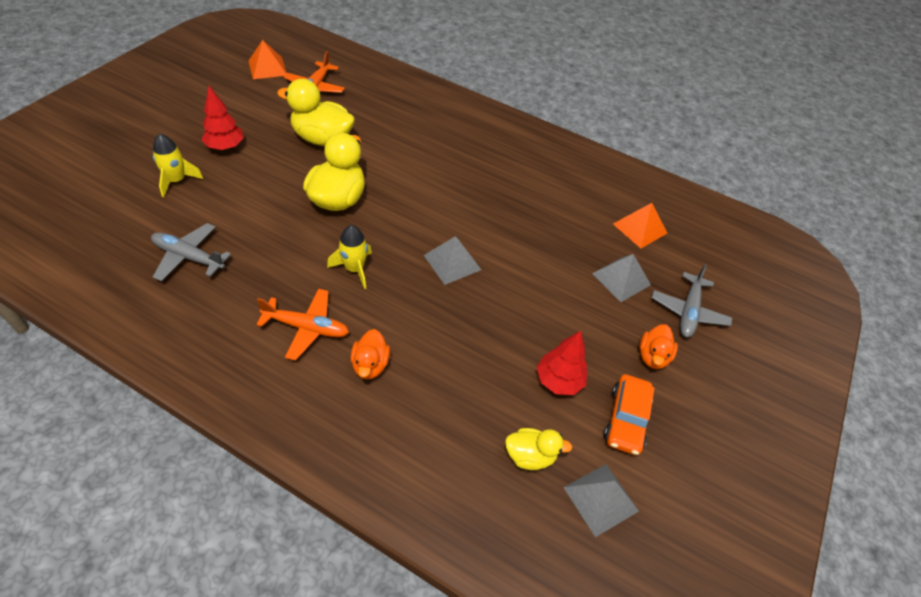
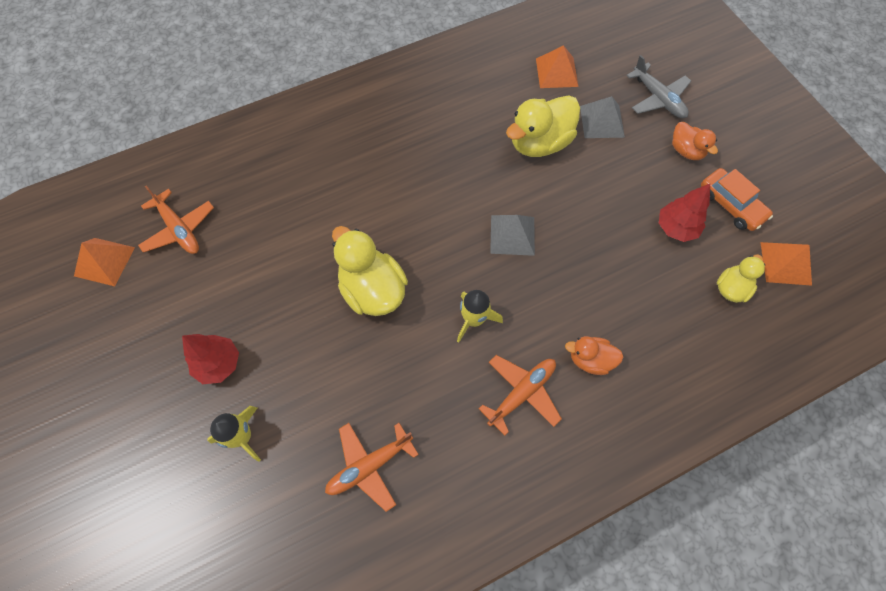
camera: 50 degrees left, 15 degrees up
(188, 257) = (369, 466): grey plane -> orange plane
(322, 139) = (271, 262): yellow duck -> yellow duck (539, 143)
(370, 365) = (590, 360): orange duck -> orange duck turned 150 degrees clockwise
(601, 499) = (785, 263): grey pyramid -> orange pyramid

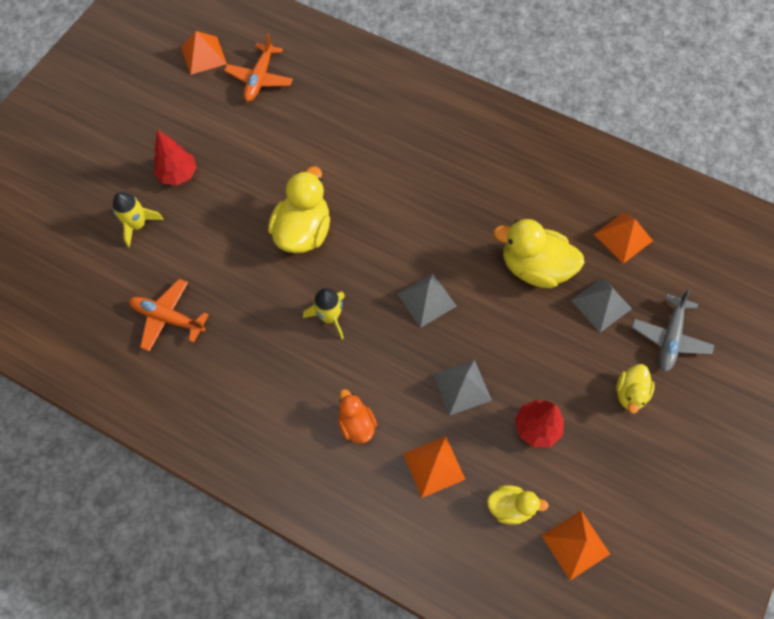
camera: 55 degrees right, 0 degrees up
(522, 393) = (292, 388): orange plane -> none
(608, 258) = (462, 387): none -> grey pyramid
(664, 322) = (433, 466): none -> orange pyramid
(686, 151) = (630, 393): orange duck -> yellow duck
(730, 205) = (601, 463): orange car -> none

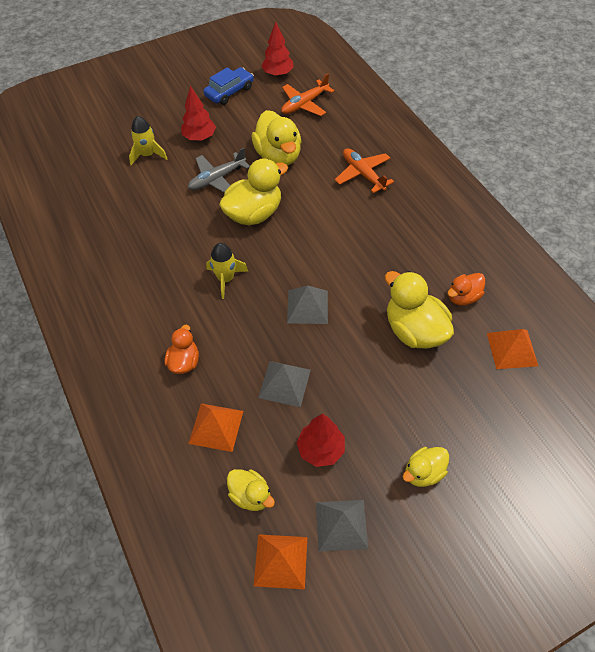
camera: 35 degrees right, 10 degrees down
(167, 103) = (229, 92): none -> blue car
(167, 318) = (117, 220): orange plane -> orange plane (362, 174)
(204, 55) = (278, 74): orange pyramid -> red tree
(278, 153) = (278, 156): none -> yellow duck
(552, 210) = (463, 297): none -> orange duck
(601, 304) = (451, 389): grey pyramid -> grey pyramid (341, 525)
(670, 338) = (495, 450): grey plane -> grey plane (217, 179)

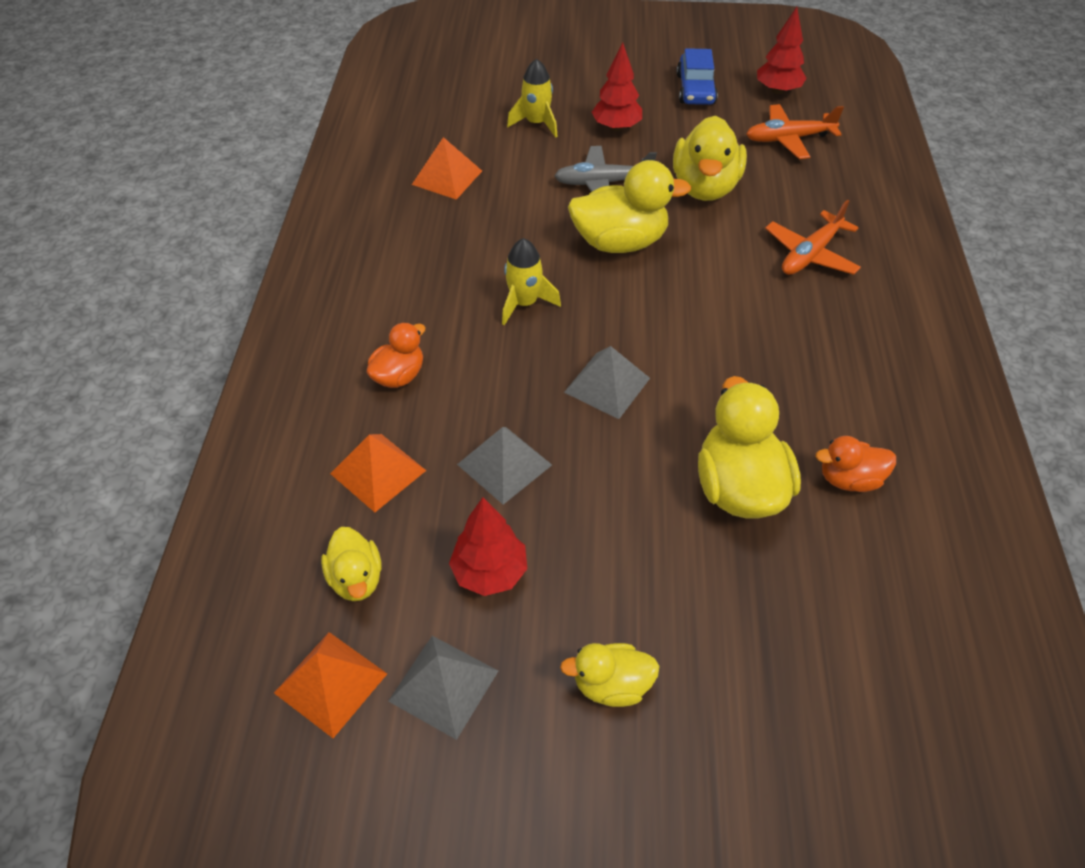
camera: 30 degrees right, 5 degrees down
(229, 92) = (695, 89): blue car -> blue car turned 105 degrees clockwise
(362, 174) = (810, 255): orange plane -> orange plane turned 135 degrees counterclockwise
(512, 349) = (878, 589): orange pyramid -> orange pyramid (447, 177)

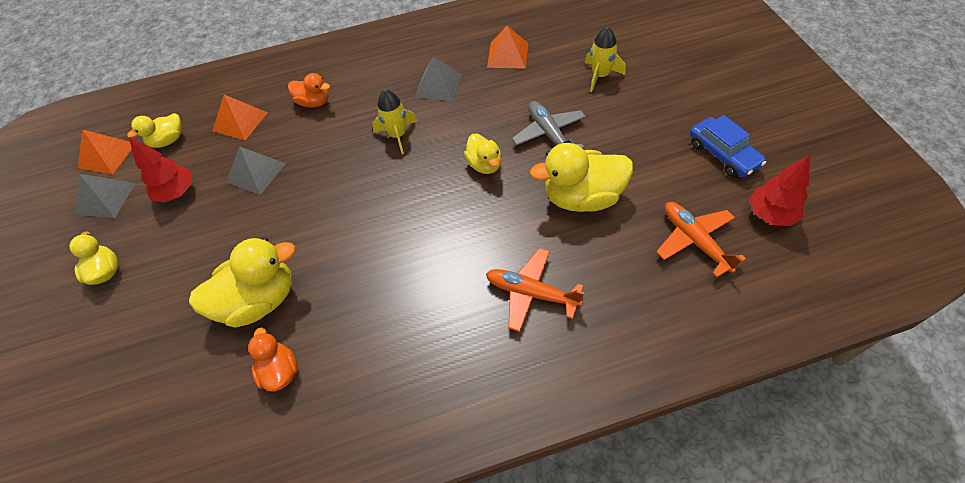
camera: 75 degrees right, 5 degrees up
(607, 385) = (335, 201): grey pyramid -> grey pyramid (438, 85)
(616, 127) = (627, 120): red tree -> none
(620, 242) = (484, 165): yellow duck -> yellow duck, size x0.56
(695, 89) = (723, 154): blue car -> blue car turned 105 degrees counterclockwise

